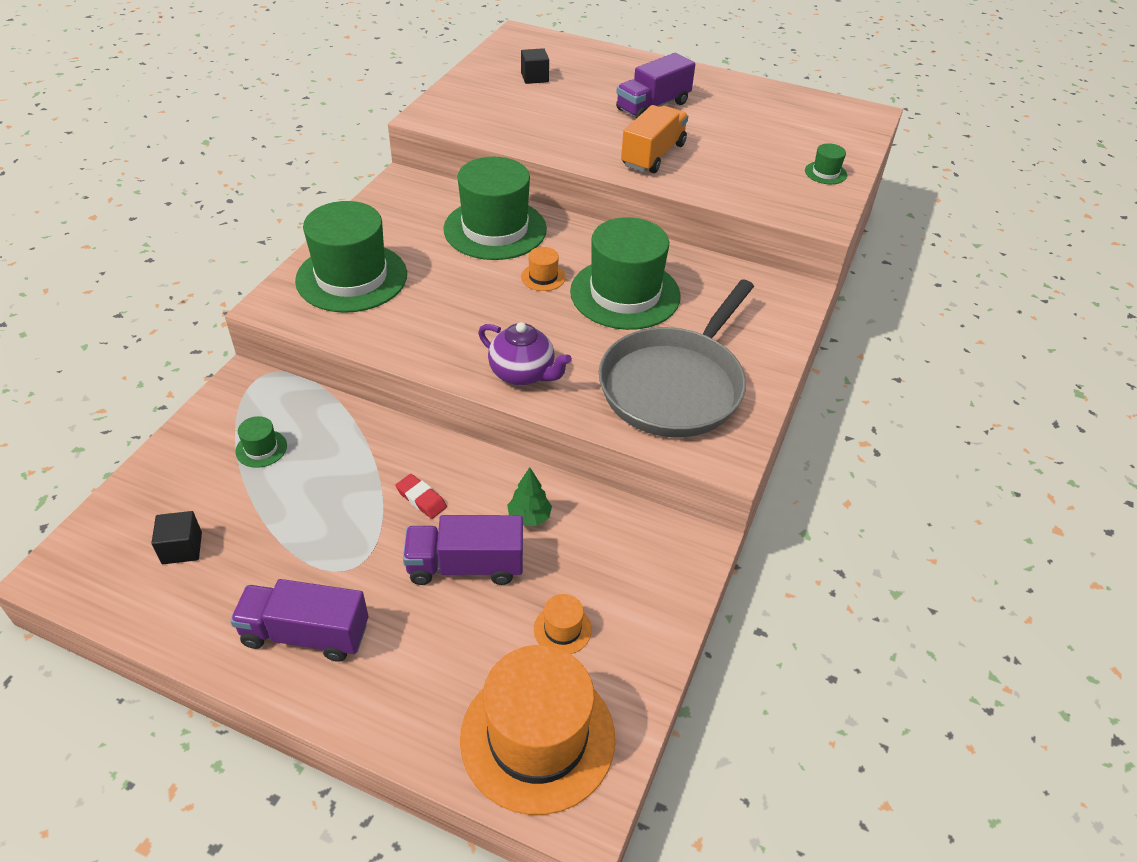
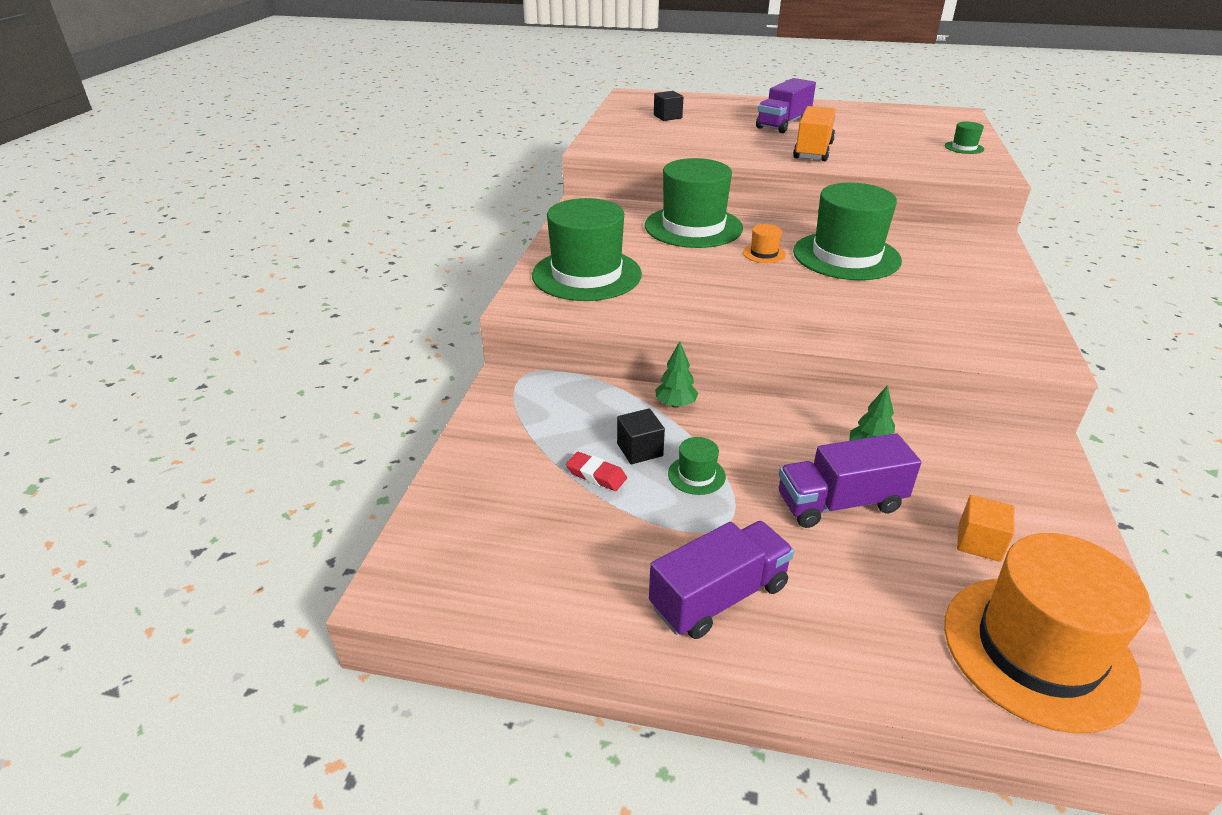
camera: 10 degrees left, 10 degrees down
(182, 548) = (530, 538): black cube -> black cube (639, 450)
(261, 448) = (561, 436): green hat -> green hat (696, 475)
(305, 634) = (719, 597): purple truck -> purple truck turned 150 degrees clockwise
(382, 433) = (675, 404): none -> green tree
(421, 499) = (753, 453): red eraser -> red eraser (596, 475)
(523, 373) = (805, 323): purple teapot -> none
(562, 629) = (979, 542): orange hat -> orange cube
(674, 386) = (949, 313): grey pan -> none

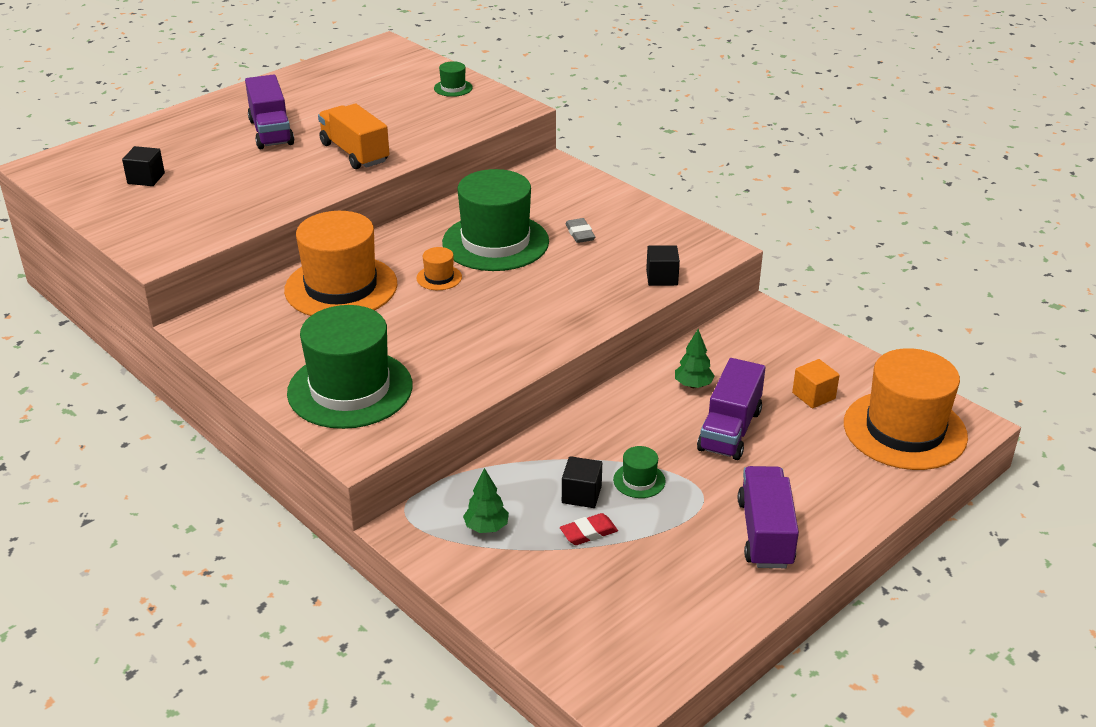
camera: 55 degrees left, 0 degrees up
(675, 404) = (544, 447): green tree -> green tree (486, 527)
(693, 227) = (341, 287): green hat -> orange hat
(926, 284) = (580, 234): none -> grey eraser
(943, 345) = (662, 278): none -> black cube

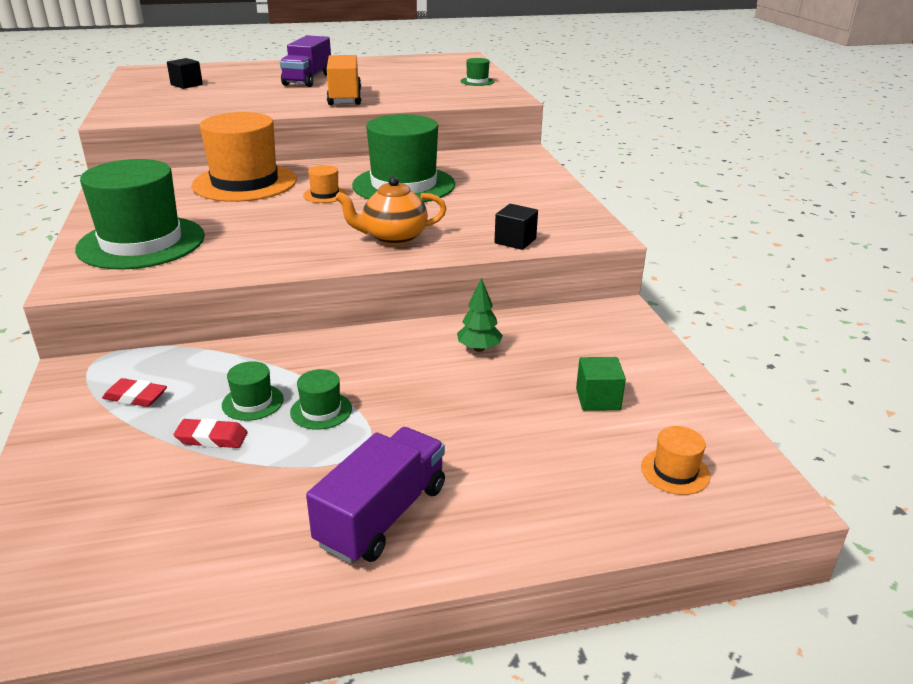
camera: 30 degrees right, 5 degrees down
(486, 527) = (135, 397): green tree -> red eraser
(562, 308) = (393, 238): none -> orange teapot
(580, 234) = (482, 196): grey eraser -> none
(581, 495) = (252, 402): black cube -> green hat
(730, 430) = (468, 399): purple truck -> none
(813, 396) = (598, 399): orange cube -> green cube
(904, 430) = (675, 471): orange hat -> orange hat, size x0.41

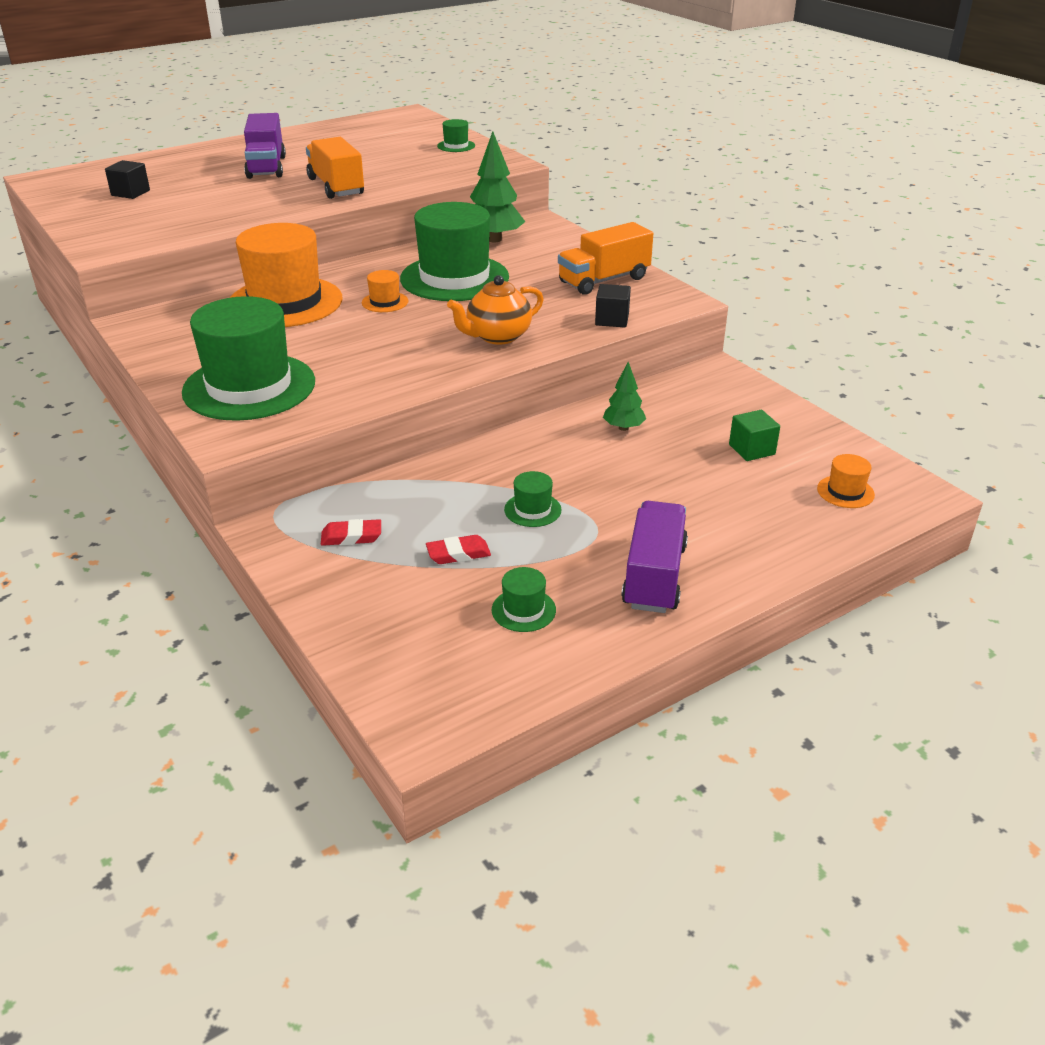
camera: 20 degrees left, 5 degrees up
(252, 402) = (465, 516): green hat -> green hat (523, 610)
(469, 160) = (494, 239): none -> green tree
(538, 206) = (604, 280): none -> orange truck

